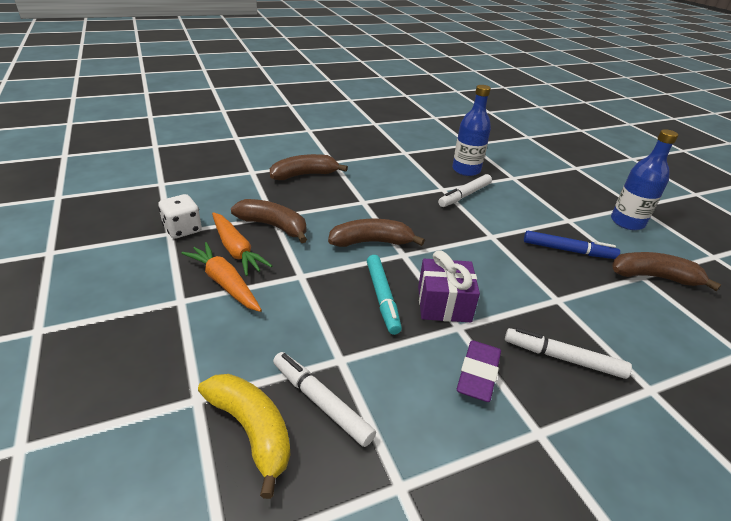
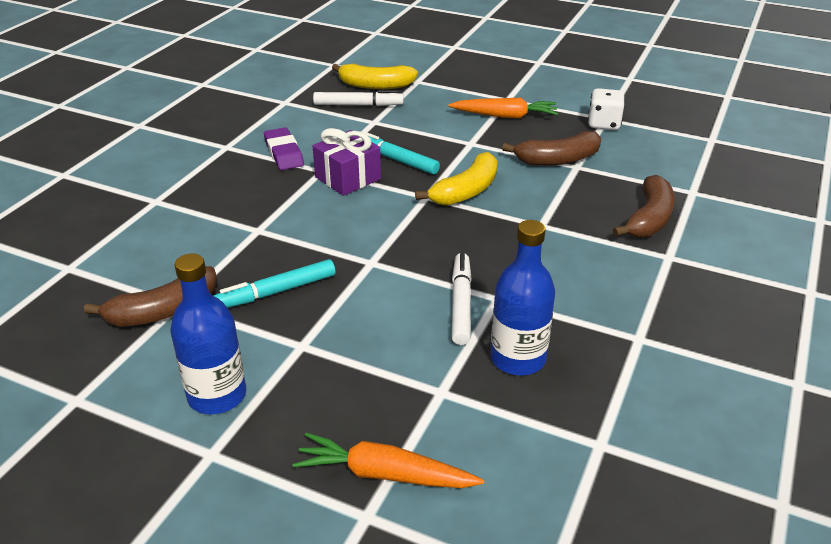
camera: 140 degrees right, 0 degrees up
(236, 250) = (542, 133): orange carrot -> orange carrot (385, 474)
(371, 242) = (466, 191): brown banana -> yellow banana
(563, 358) = (230, 188): white marker -> none
(568, 250) = (276, 292): blue marker -> turquoise marker

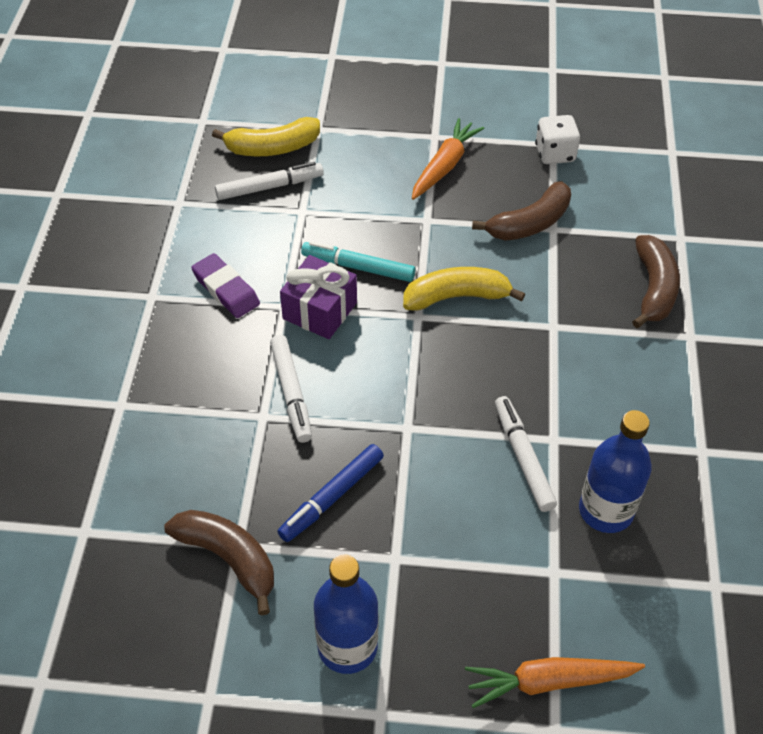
camera: 20 degrees left, 15 degrees up
(164, 311) = (228, 558): brown banana -> brown banana turned 90 degrees counterclockwise
(276, 292) = (331, 497): turquoise marker -> blue marker
(290, 221) = (291, 393): none -> white marker
(466, 191) = (456, 297): yellow banana -> yellow banana turned 120 degrees counterclockwise
(505, 116) = (444, 166): orange carrot -> orange carrot turned 45 degrees counterclockwise

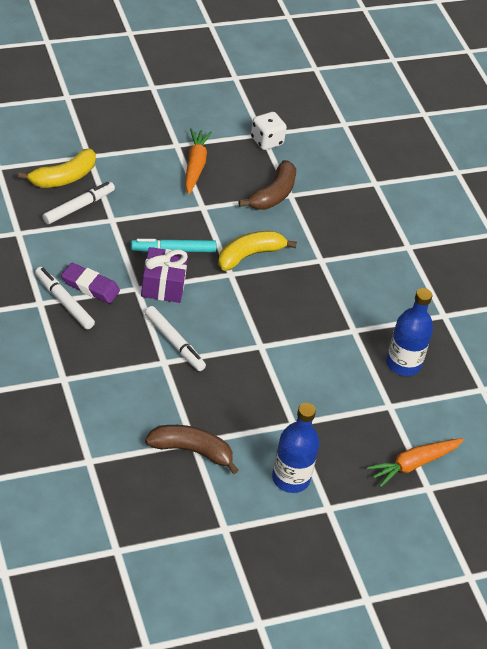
camera: 30 degrees left, 5 degrees down
(331, 497) = (235, 399): blue marker -> none
(523, 457) = (340, 346): white marker -> white marker (64, 302)
(653, 289) = (372, 221): brown banana -> none

